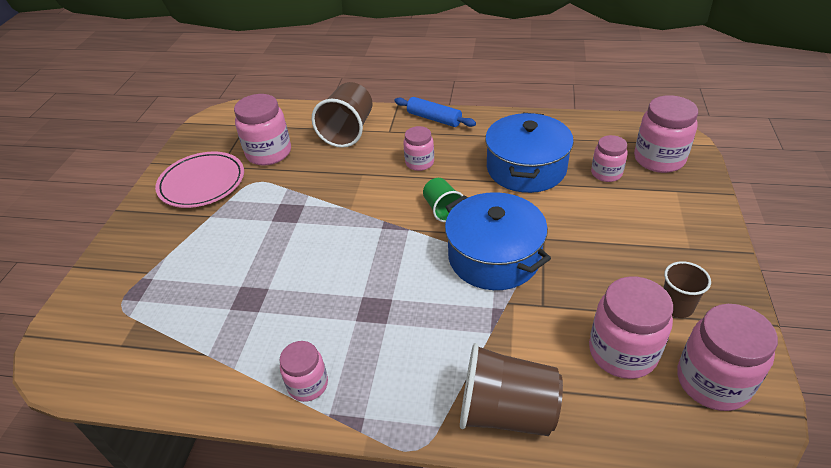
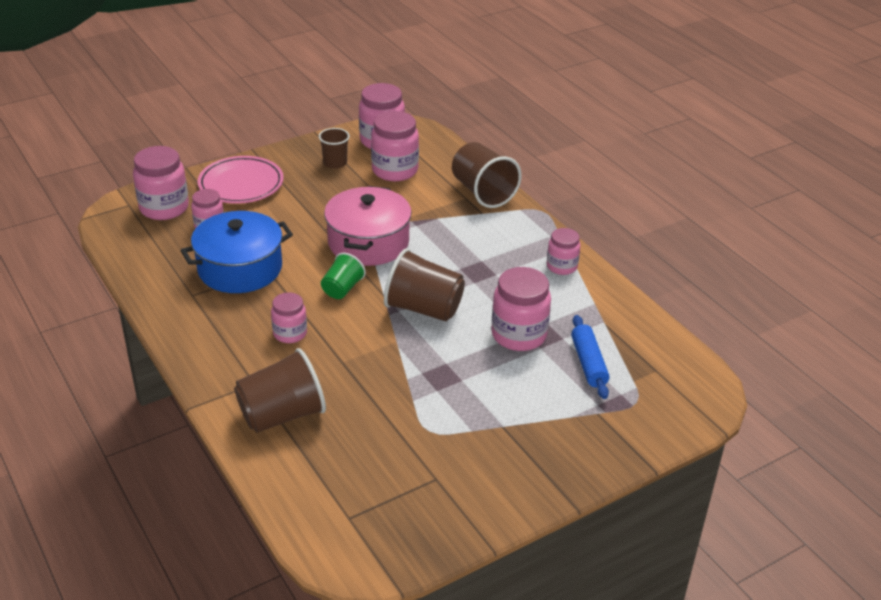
camera: 135 degrees left, 5 degrees down
(202, 183) = (473, 471): pink plate -> pink plate (241, 184)
(269, 153) = (377, 454): pink jar -> pink jar (519, 335)
(367, 243) = (424, 309): none -> brown cup
(434, 119) = (202, 362): blue rolling pin -> blue rolling pin (589, 363)
(494, 257) = (368, 242): blue pot -> pink pot

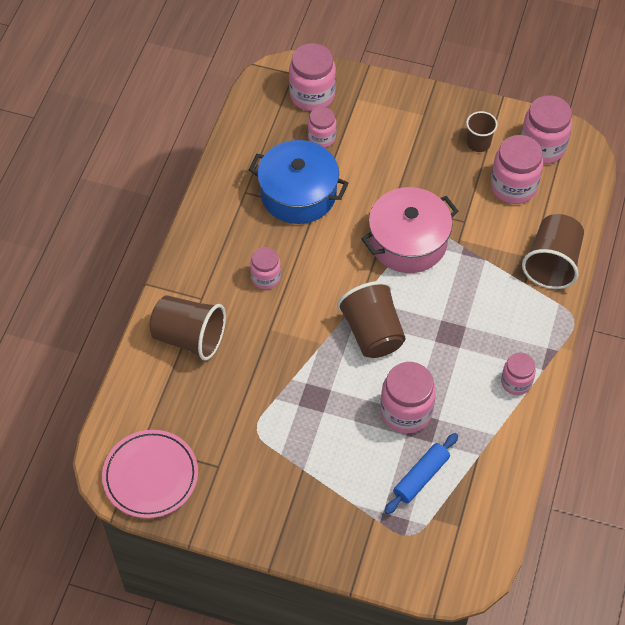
camera: 50 degrees right, 20 degrees up
(241, 184) = (387, 112): pink plate -> pink plate (150, 476)
(342, 289) = (341, 268): green cup -> none

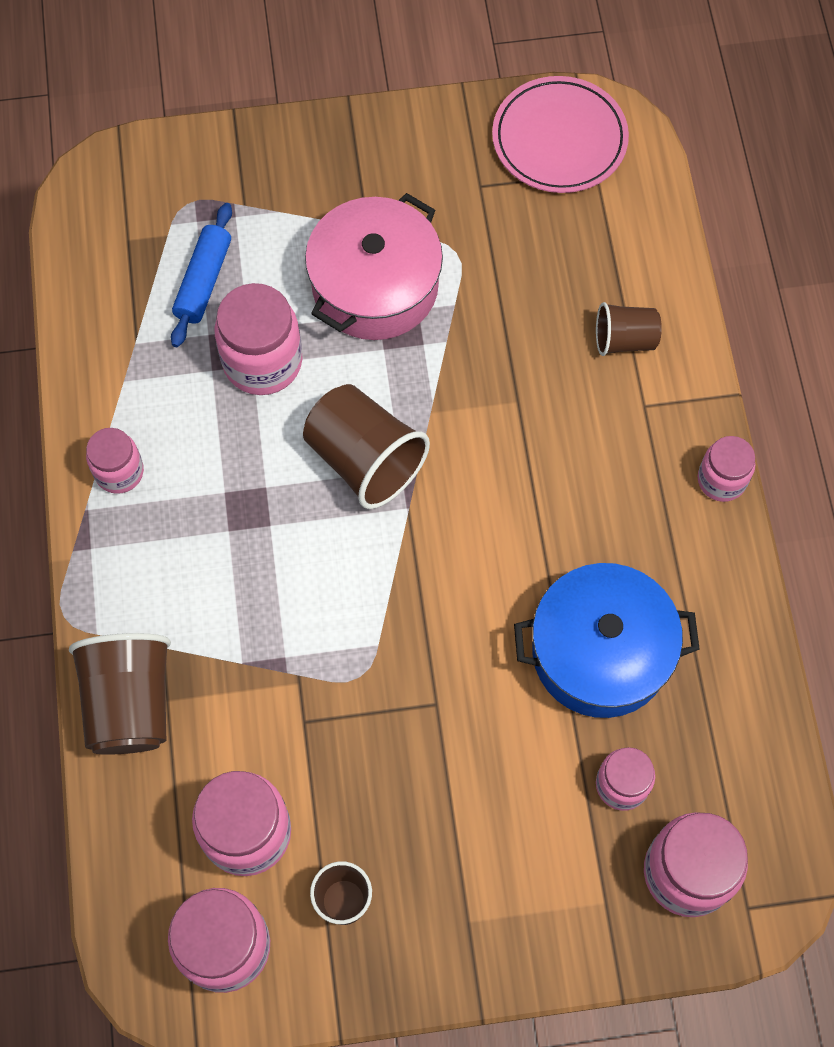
camera: 155 degrees right, 10 degrees up
(189, 337) = (624, 340): brown cup -> brown cup, size x0.58
(266, 277) = (569, 480): pink jar -> pink jar (721, 480)
(408, 242) = (380, 641): pink pot -> pink pot (375, 286)

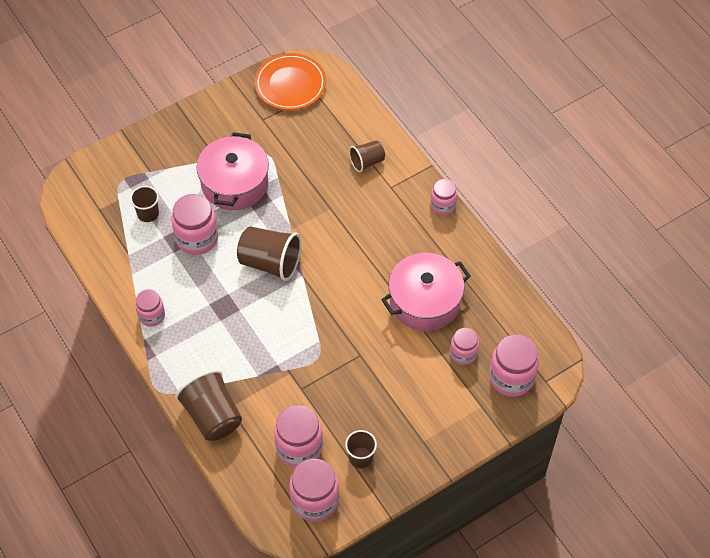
camera: 25 degrees left, 10 degrees down
(203, 281) = (148, 213): blue rolling pin -> brown cup
(559, 139) = (290, 84): pink plate -> orange plate
(600, 652) = (425, 301): blue pot -> pink pot

